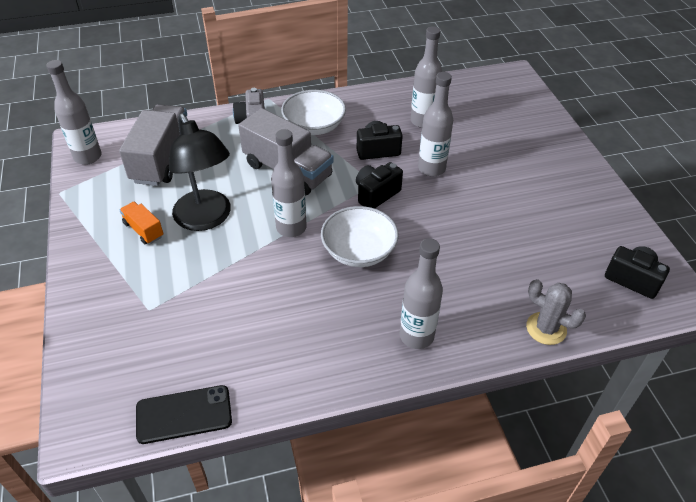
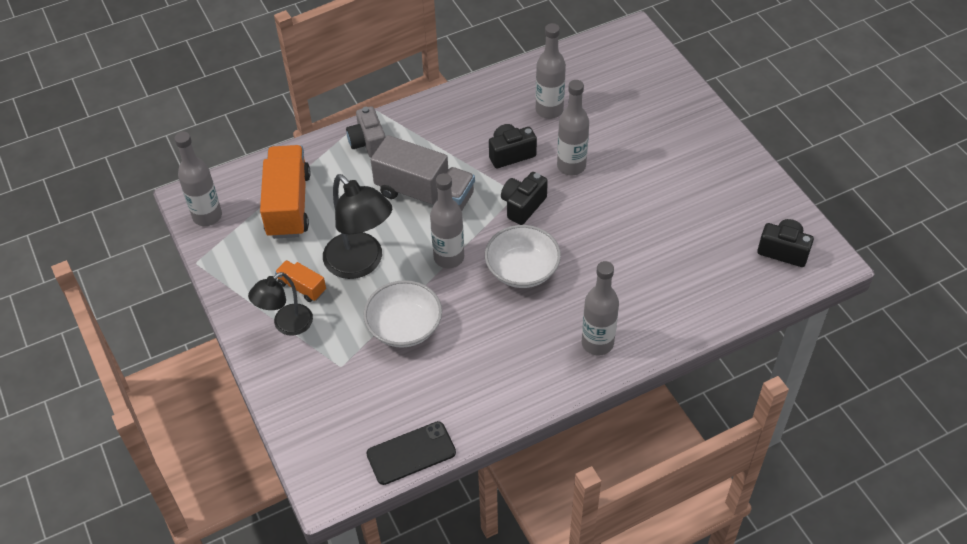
camera: 10 degrees left, 5 degrees up
(114, 261) = (286, 325): none -> black lamp
(162, 159) = (288, 205): grey truck -> orange truck
(314, 126) = (436, 136): white bowl -> white bowl (404, 327)
(546, 328) = (712, 314): grey cactus -> none

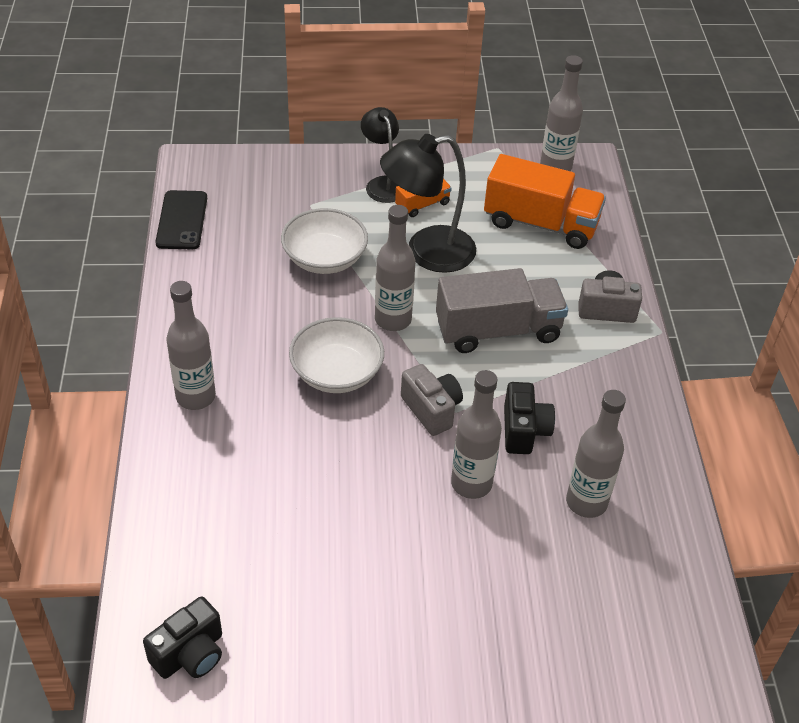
camera: 110 degrees right, 5 degrees down
(425, 194) = (498, 330): grey truck -> grey truck turned 150 degrees counterclockwise
(523, 205) = (431, 410): black camera -> grey camera

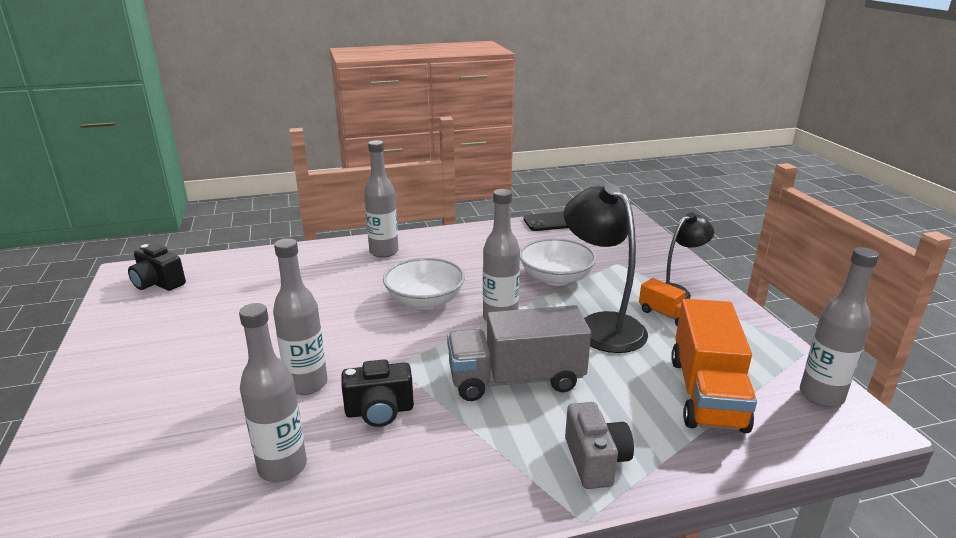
camera: 80 degrees right, 20 degrees down
(431, 410) = (395, 351): grey camera -> none
(498, 330) = (516, 379): grey truck -> grey truck turned 105 degrees clockwise

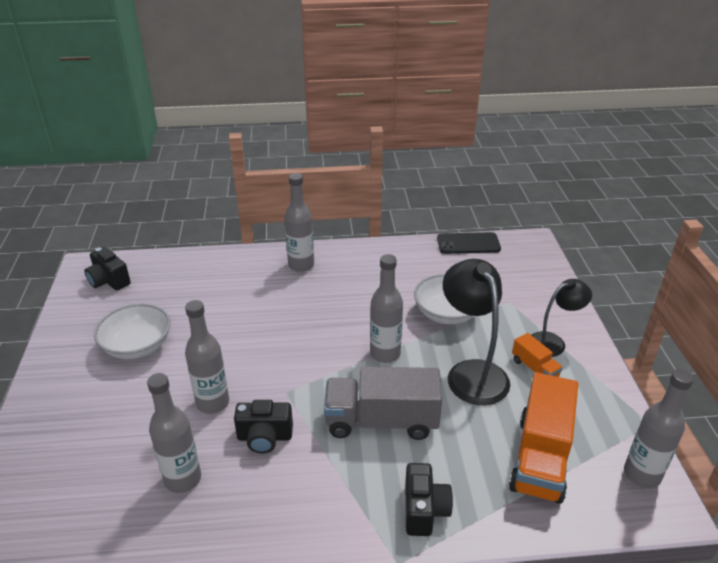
camera: 10 degrees right, 10 degrees up
(425, 300) = (325, 326): white bowl -> white bowl (137, 346)
(595, 461) = (424, 510): grey camera -> black camera

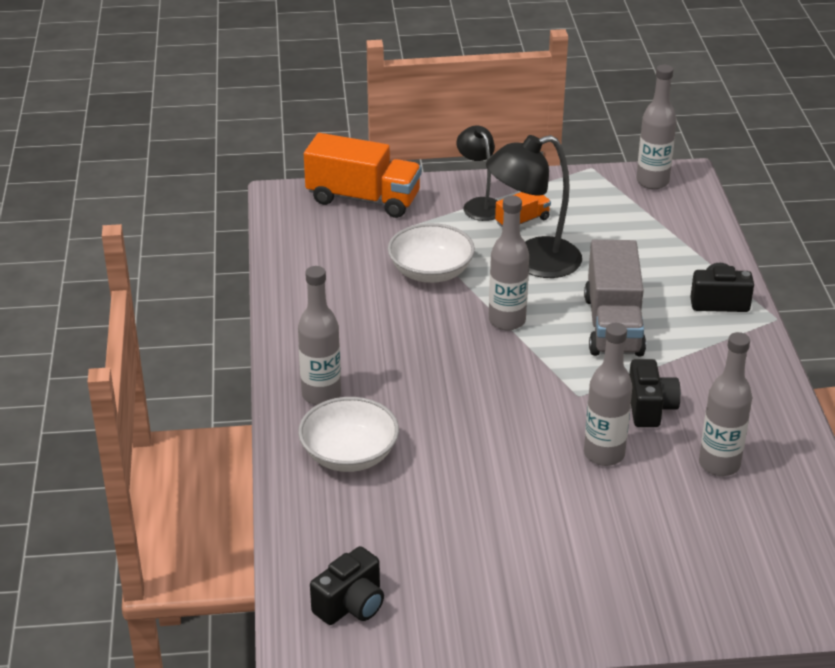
camera: 90 degrees left, 0 degrees up
(137, 346) = (506, 541): white bowl -> white bowl (349, 455)
(468, 243) = (282, 246): black phone -> none
(540, 457) = (643, 231): orange truck -> orange truck (363, 199)

